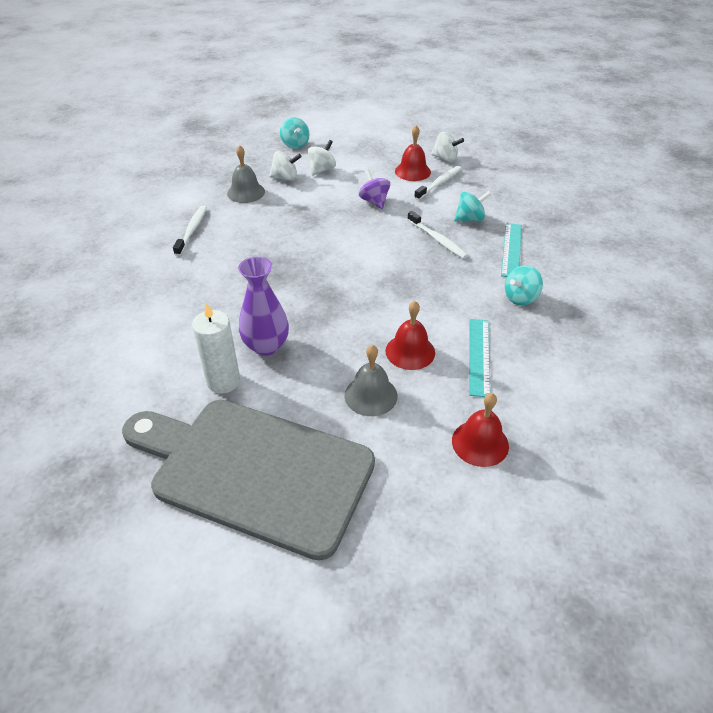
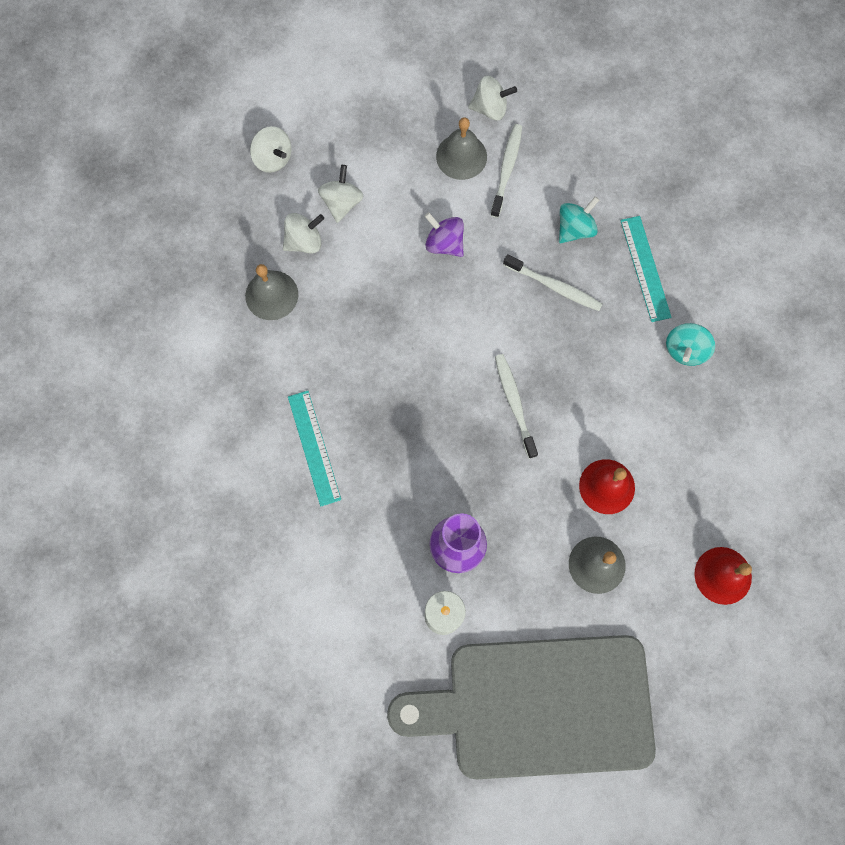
camera: 25 degrees left, 30 degrees up
(192, 230) = (252, 399): white toothbrush -> white toothbrush (514, 404)
(295, 144) = (273, 159): turquoise spinning top -> white spinning top
(412, 171) = (461, 156): red bell -> grey bell
(479, 356) = (677, 461): turquoise ruler -> turquoise ruler (314, 447)

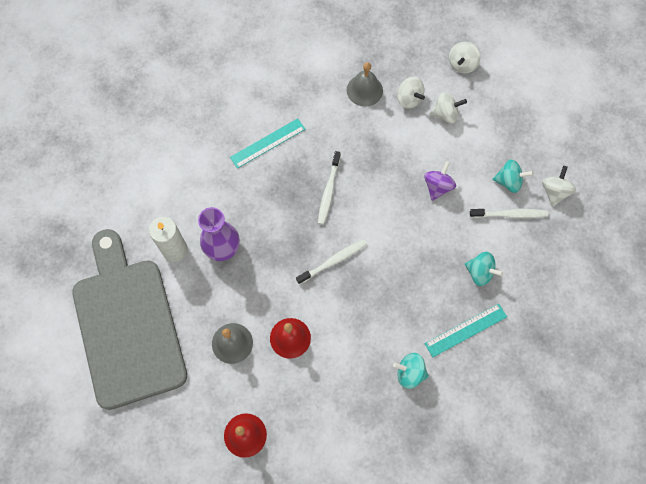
camera: 75 degrees right, 5 degrees down
(461, 156) = (509, 181): grey bell -> turquoise spinning top
(490, 108) = (554, 192): white spinning top -> white spinning top turned 150 degrees counterclockwise
(554, 286) = (429, 268): white toothbrush -> white toothbrush (328, 191)

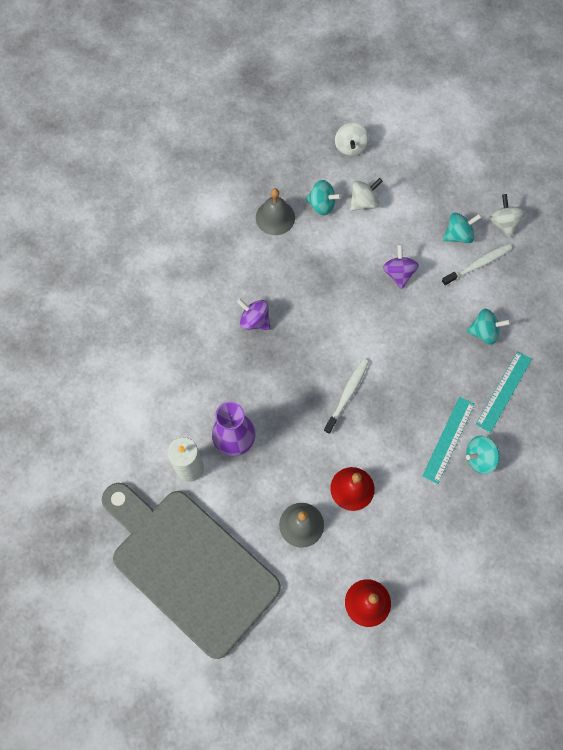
camera: 30 degrees left, 0 degrees up
(268, 143) = (215, 316): turquoise ruler -> turquoise ruler (448, 439)
(296, 163) = (254, 320): none -> purple spinning top
(328, 191) = (301, 331): white toothbrush -> none
(409, 99) = (322, 205): white spinning top -> turquoise spinning top

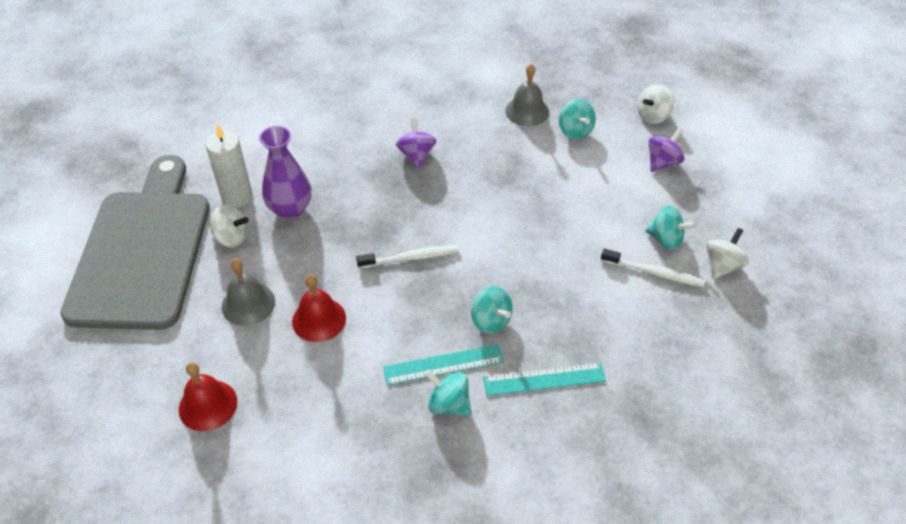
camera: 50 degrees right, 20 degrees down
(364, 202) = (612, 155): white spinning top -> white spinning top (232, 238)
(398, 273) = (573, 220): purple spinning top -> purple spinning top (662, 162)
(484, 332) = (589, 322): turquoise spinning top -> turquoise spinning top (490, 321)

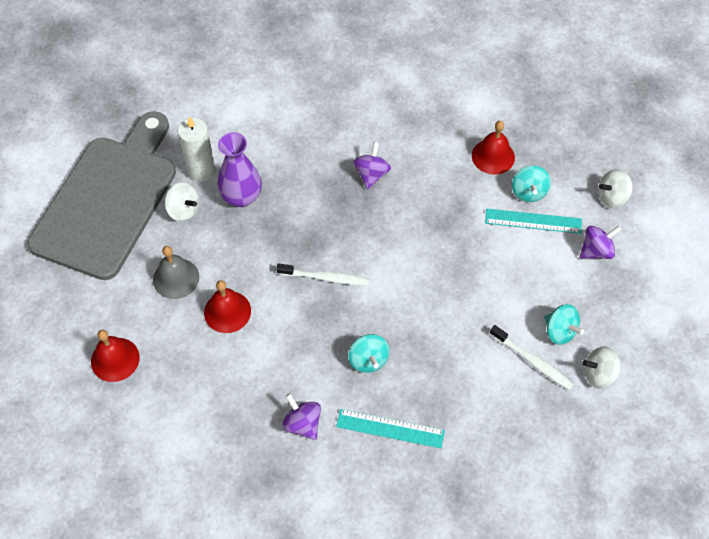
camera: 20 degrees right, 10 degrees up
(443, 365) = (312, 387): turquoise ruler -> turquoise ruler (533, 221)
(448, 404) = (302, 423): turquoise spinning top -> purple spinning top
(527, 111) = (493, 156): grey bell -> red bell
(722, 265) = (599, 374): white spinning top -> white spinning top turned 150 degrees counterclockwise

